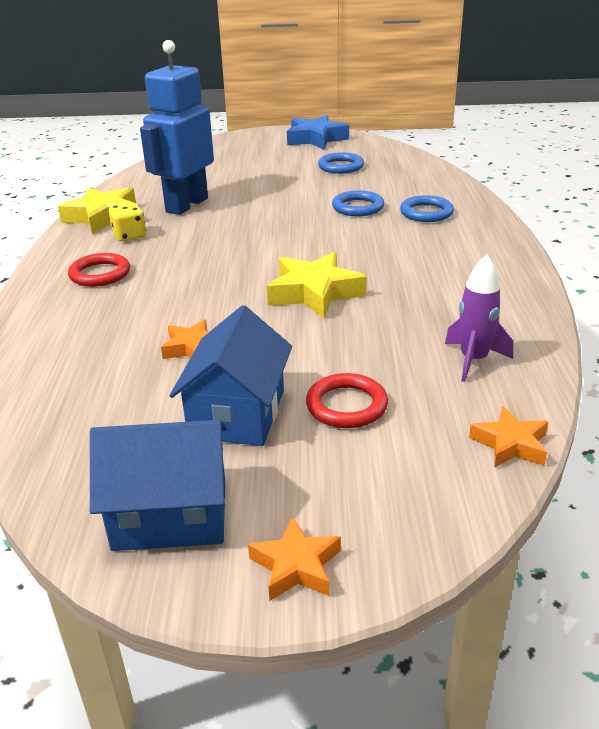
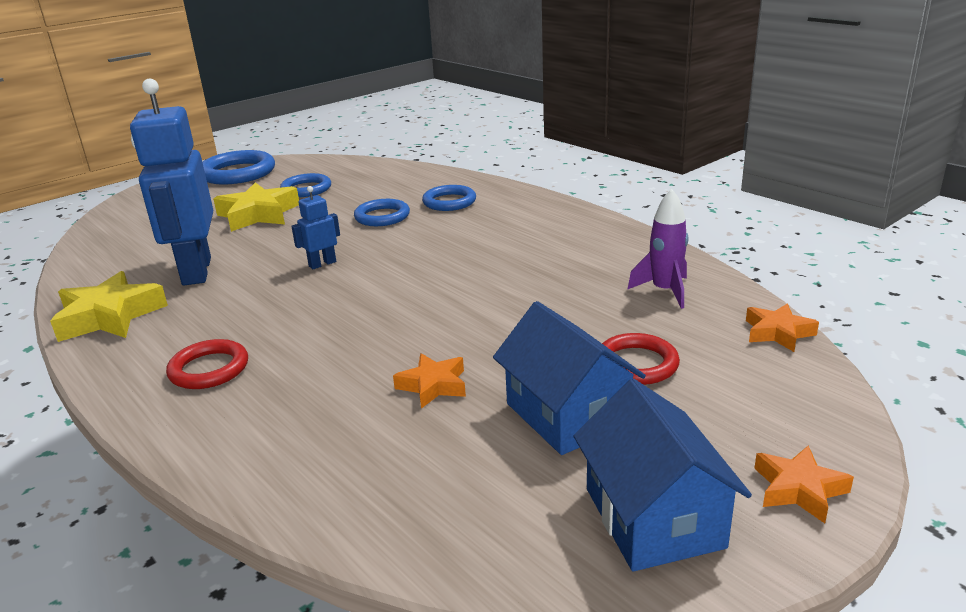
camera: 40 degrees left, 5 degrees down
(129, 236) = (179, 322): yellow dice -> none
(170, 514) = (653, 517): blue house -> blue house turned 60 degrees counterclockwise
(263, 229) = (322, 264): none -> blue robot
(314, 293) = (464, 296): yellow star -> yellow star (258, 214)
(316, 139) = (238, 173): blue star -> blue ring

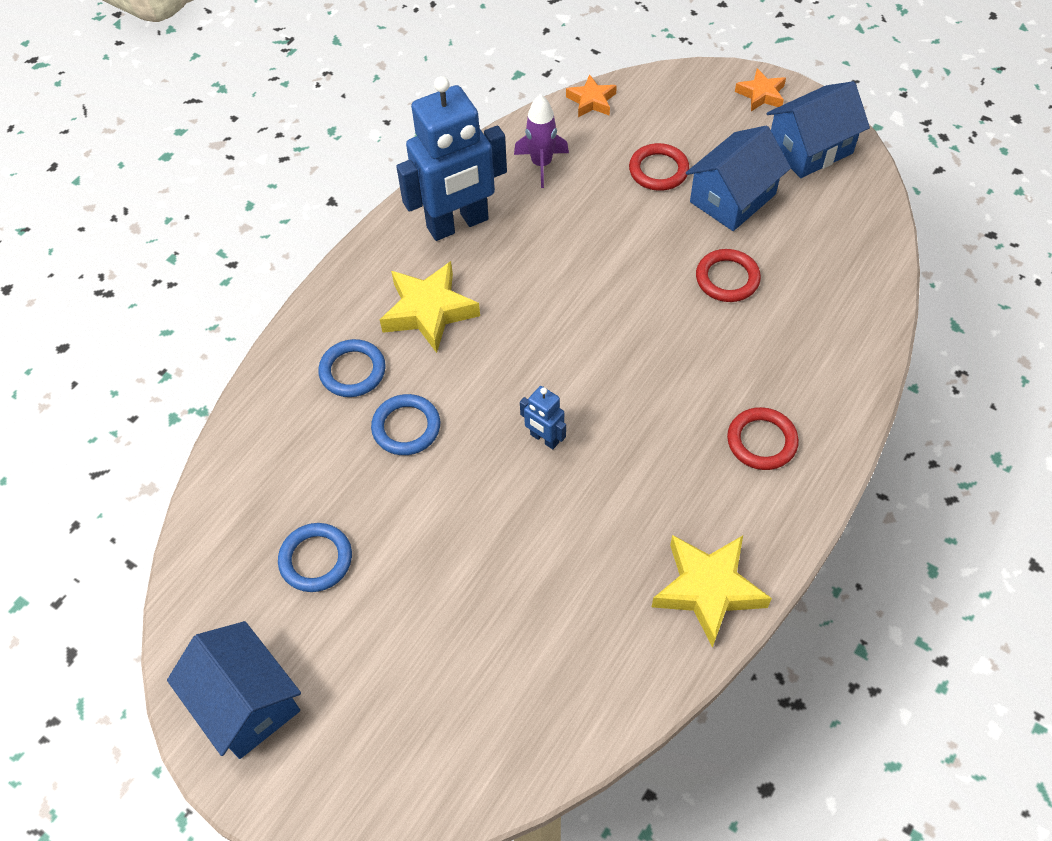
camera: 105 degrees left, 30 degrees up
(196, 271) = (590, 562): blue robot -> blue robot (458, 224)
(238, 173) = (246, 702): blue ring -> blue house
(258, 214) = (415, 578): yellow star -> yellow star (429, 311)
(433, 385) = (727, 278): orange star -> red ring

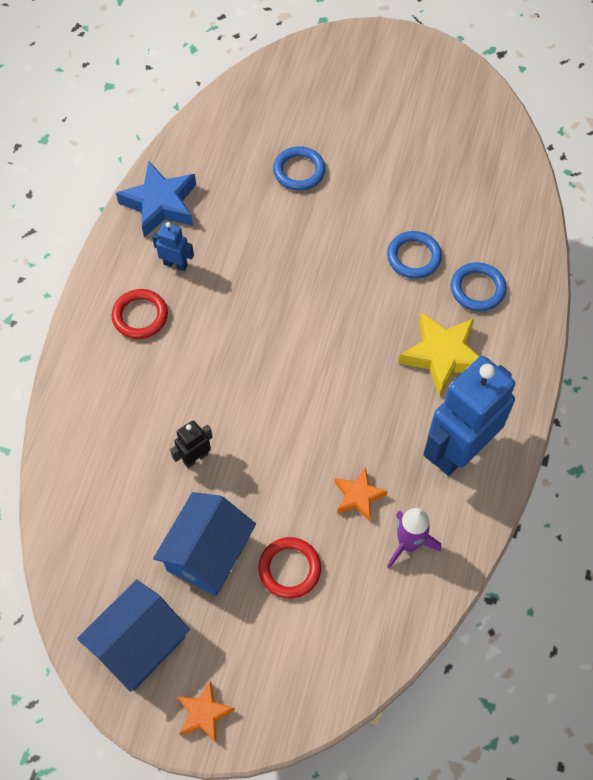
camera: 160 degrees right, 5 degrees up
(246, 702) = (428, 74): blue house -> none
(316, 559) = (430, 156): blue ring -> blue ring (299, 171)
(544, 439) = (306, 275): blue robot -> blue robot (175, 264)
(591, 101) = (388, 648): orange star -> orange star (358, 496)
(708, 590) = (160, 204): yellow star -> blue star
(727, 278) = (195, 458): red ring -> black robot

